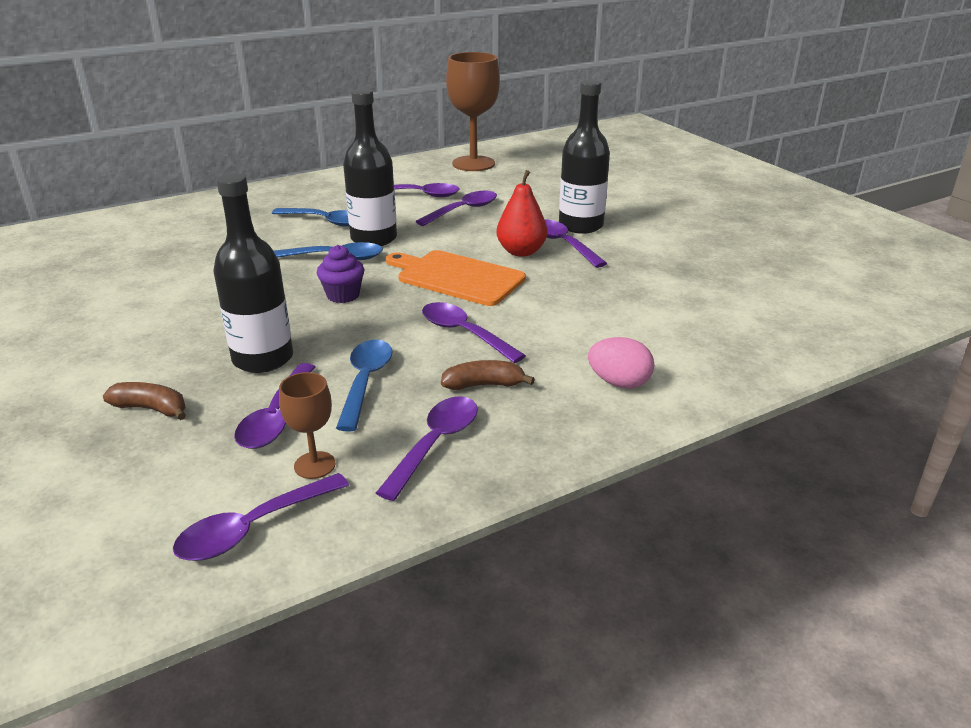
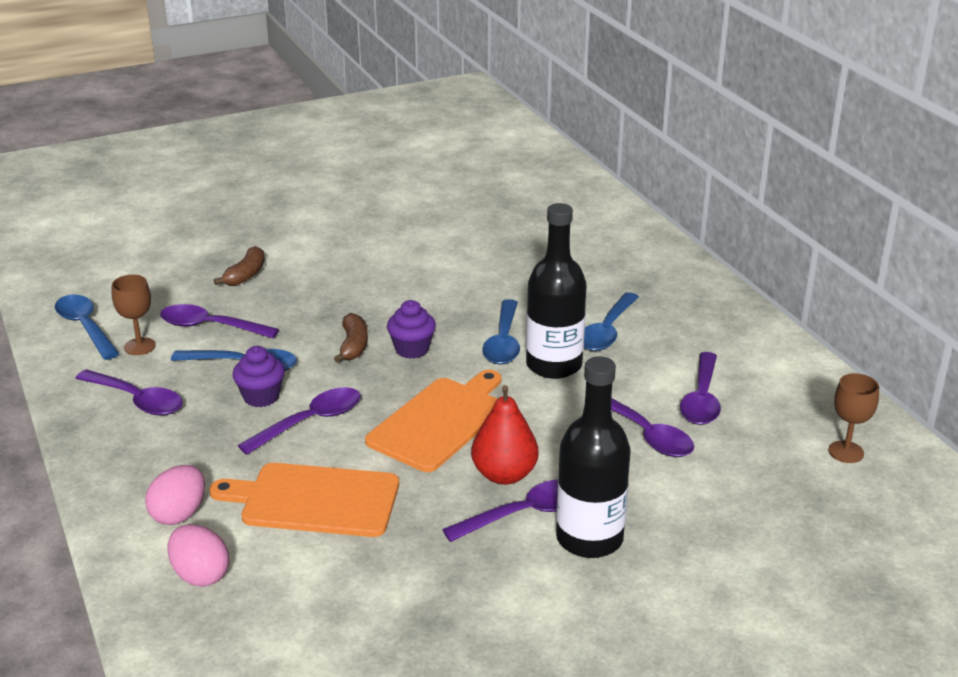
camera: 95 degrees right, 0 degrees up
(253, 528) = (85, 327): purple spoon -> blue spoon
(263, 359) = (302, 314): black bottle -> none
(425, 364) = (261, 397): none -> purple cupcake
(473, 164) = (846, 452): brown goblet -> brown goblet, size x0.50
(484, 385) = (212, 429): brown banana -> brown banana (353, 346)
(575, 320) = (314, 500): none -> orange cutting board
(690, 360) = (200, 575): none -> pink egg

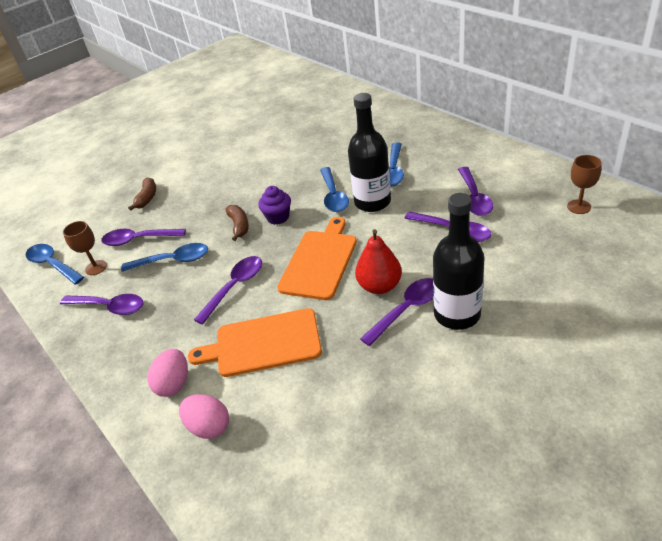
camera: 10 degrees left, 10 degrees up
(261, 397) = (194, 279): purple cupcake -> none

